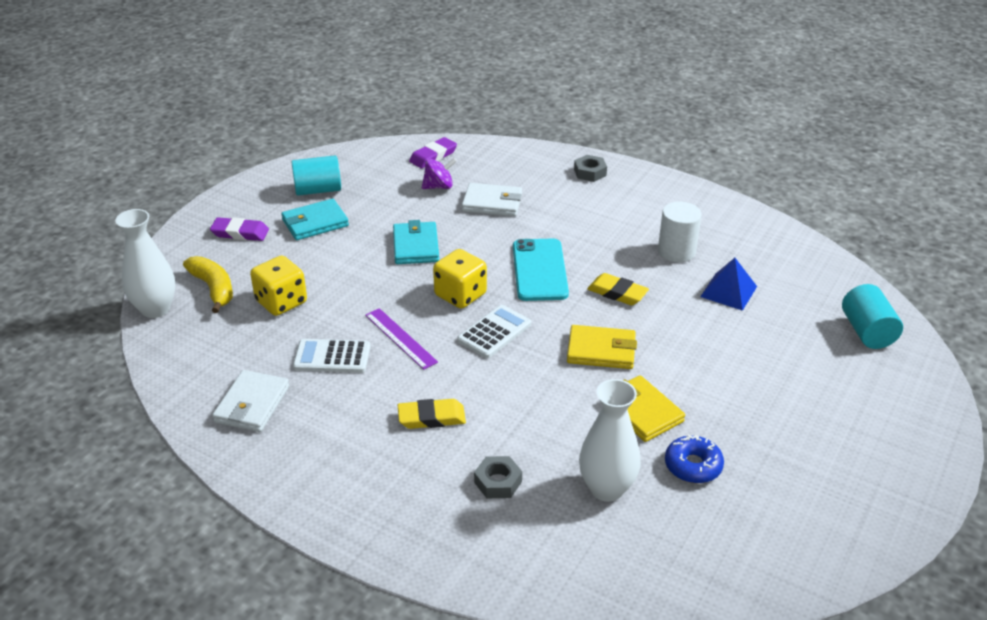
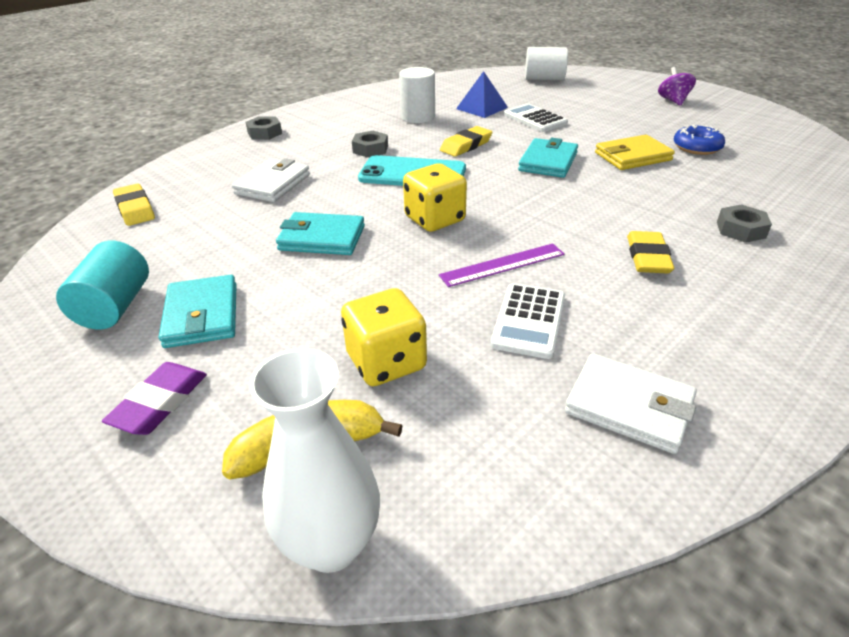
camera: 75 degrees left, 0 degrees up
(433, 156) = (135, 209): purple eraser -> yellow eraser
(439, 187) = (207, 212): purple spinning top -> purple spinning top (673, 101)
(494, 332) = (507, 207): white calculator -> white calculator (534, 119)
(581, 237) = (370, 149): none -> grey nut
(601, 351) = (548, 162): yellow wallet -> turquoise wallet
(607, 488) = (733, 182): white vase -> none
(867, 332) = (544, 79): turquoise cylinder -> white cylinder

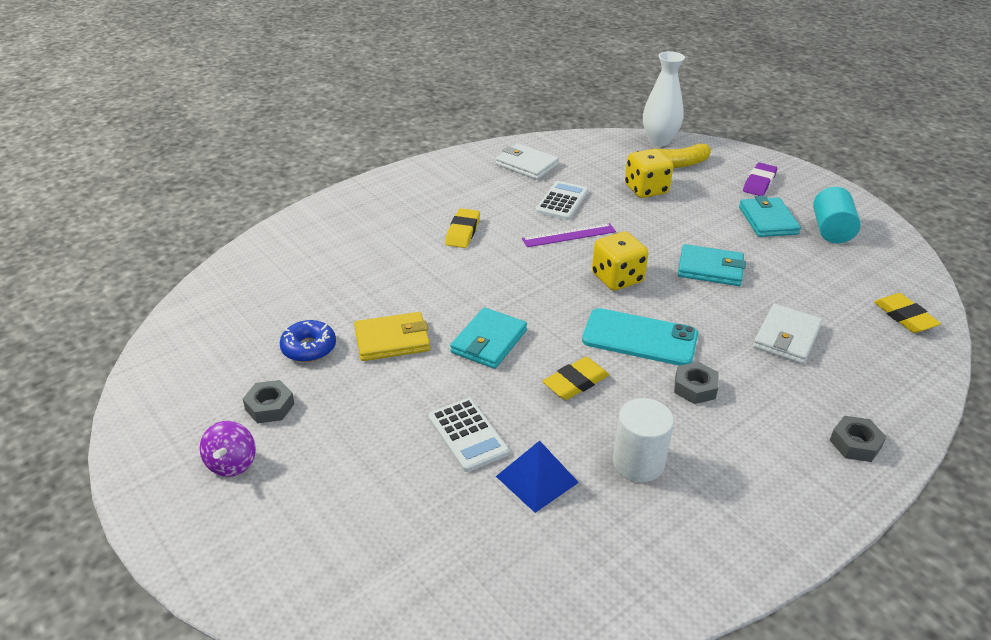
camera: 175 degrees left, 0 degrees up
(544, 79) = (390, 586): white cylinder -> none
(741, 230) = (374, 246): grey nut -> grey nut (269, 406)

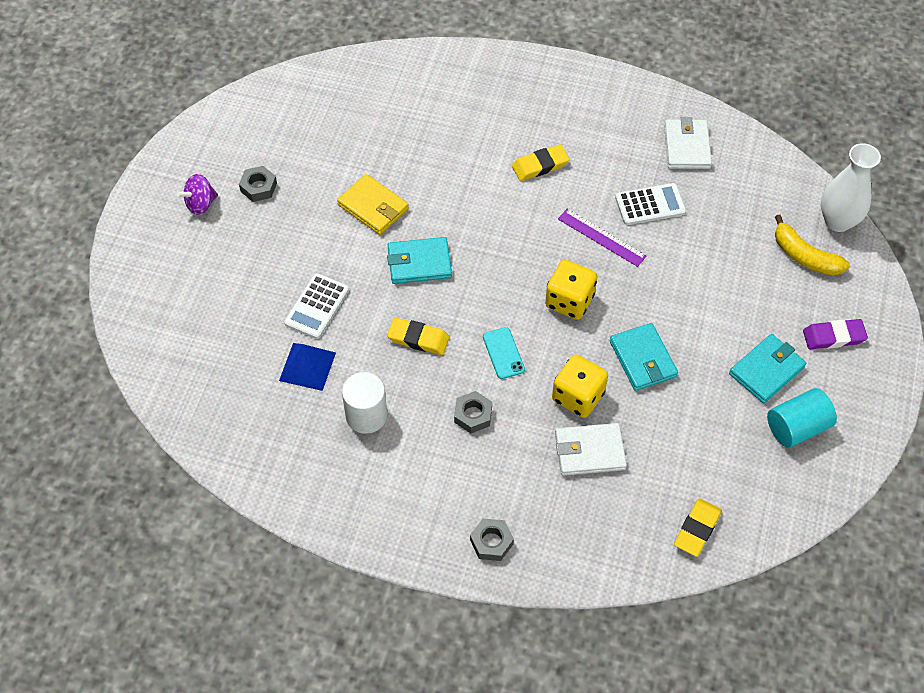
camera: 55 degrees right, 20 degrees up
(309, 348) = (327, 167): blue donut -> none
(640, 338) = (503, 353): turquoise phone -> turquoise phone, size x0.55
(646, 189) = (731, 254): yellow dice -> yellow dice (578, 396)

